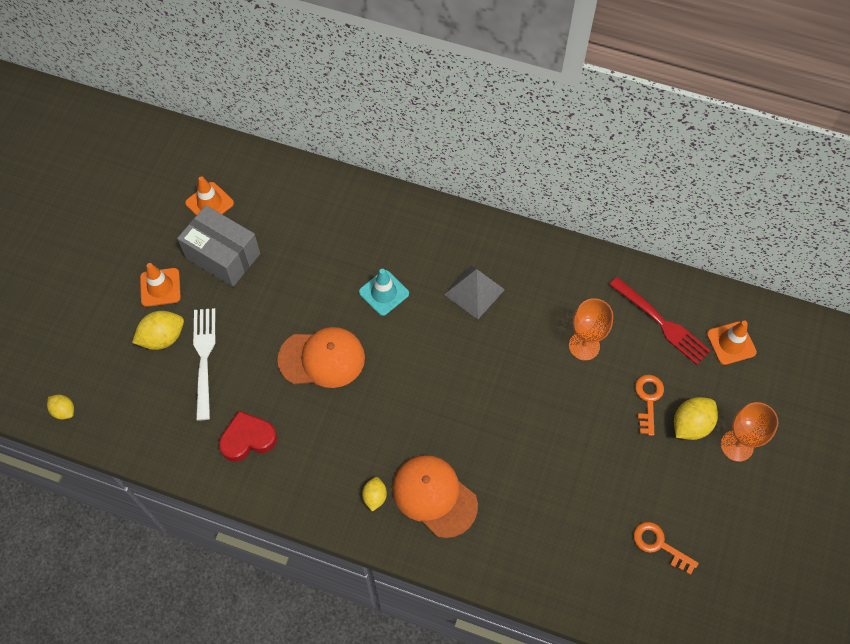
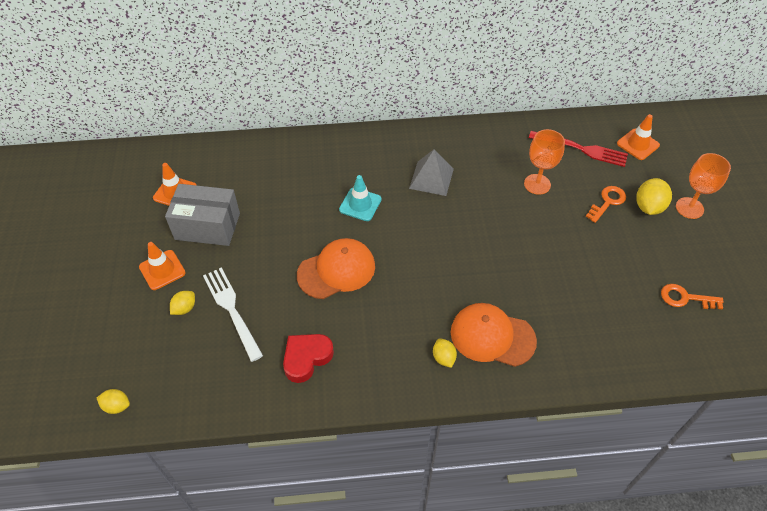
camera: 25 degrees left, 10 degrees down
(163, 338) = (184, 308): yellow lemon -> yellow lemon, size x0.61
(648, 400) = (607, 202): orange key -> orange key turned 60 degrees clockwise

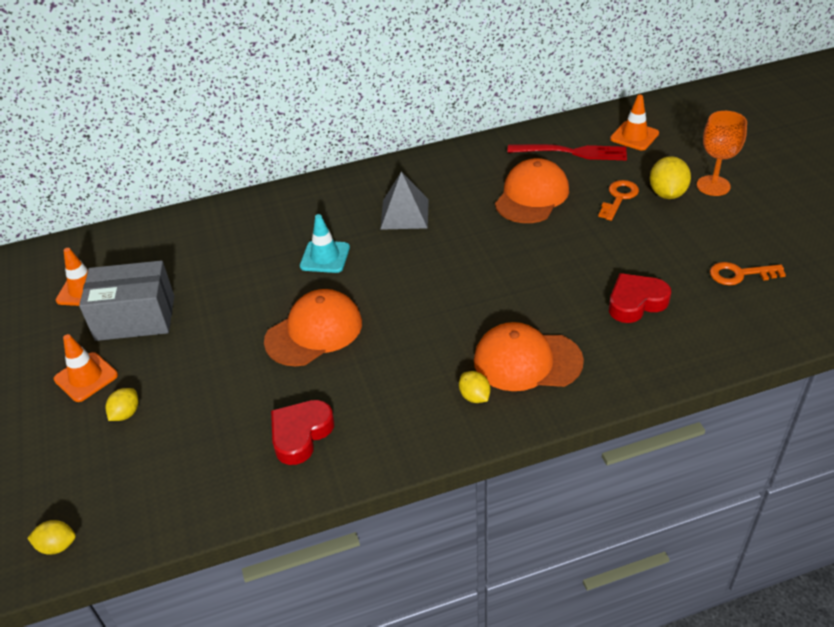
camera: 10 degrees left, 10 degrees down
(231, 309) = (189, 402): white fork -> none
(537, 184) = (532, 196): orange goblet -> orange cap
(593, 304) = (636, 302): none -> red heart

